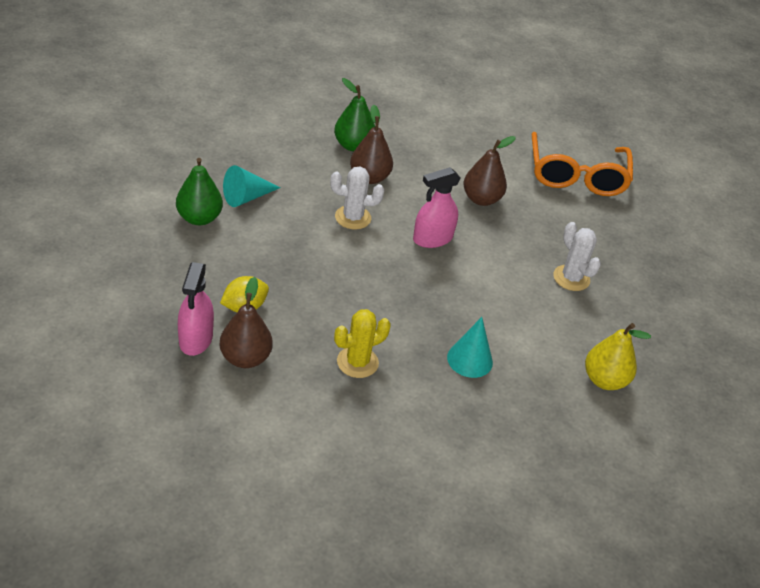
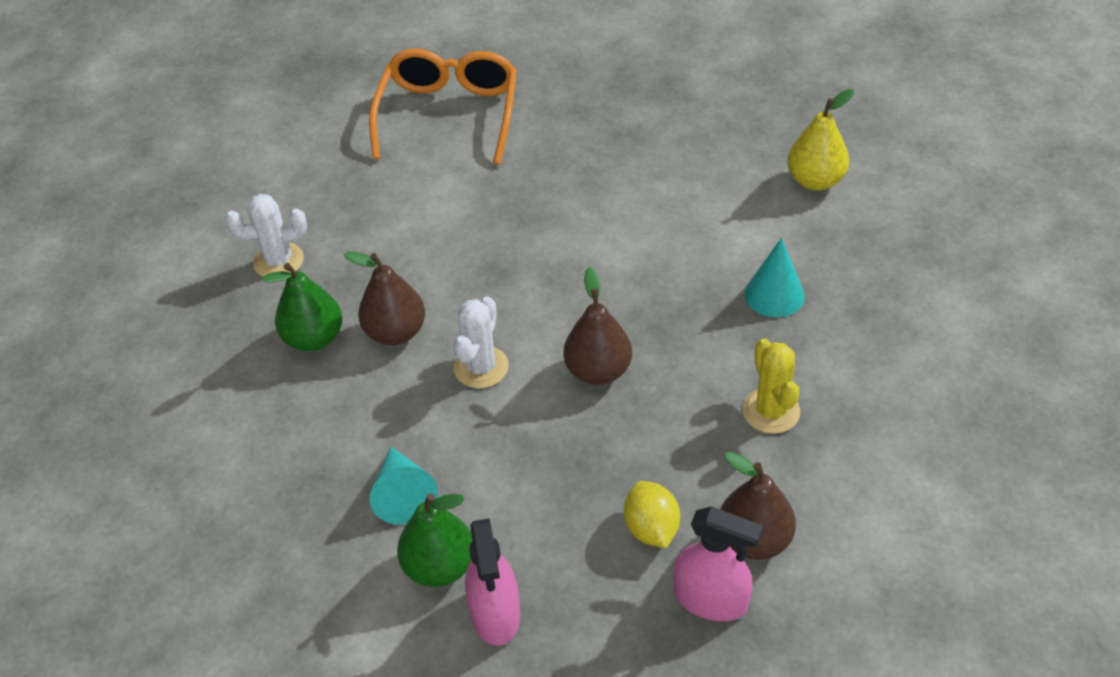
camera: 65 degrees left, 5 degrees up
(432, 239) = (544, 286): pink spray bottle -> pink spray bottle (495, 613)
(481, 199) = (473, 218): brown pear -> brown pear (598, 371)
(571, 278) = (642, 167): white cactus -> white cactus (278, 261)
(576, 176) = (449, 114): orange glasses -> orange glasses turned 105 degrees counterclockwise

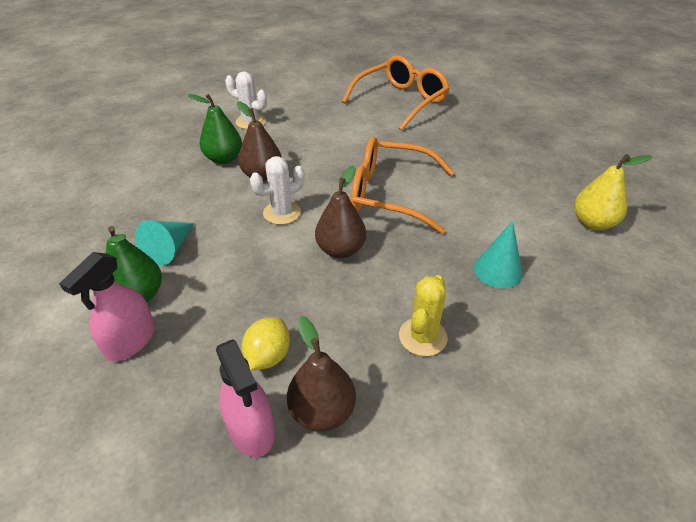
camera: 35 degrees right, 5 degrees down
(578, 267) = (389, 194): none -> orange glasses

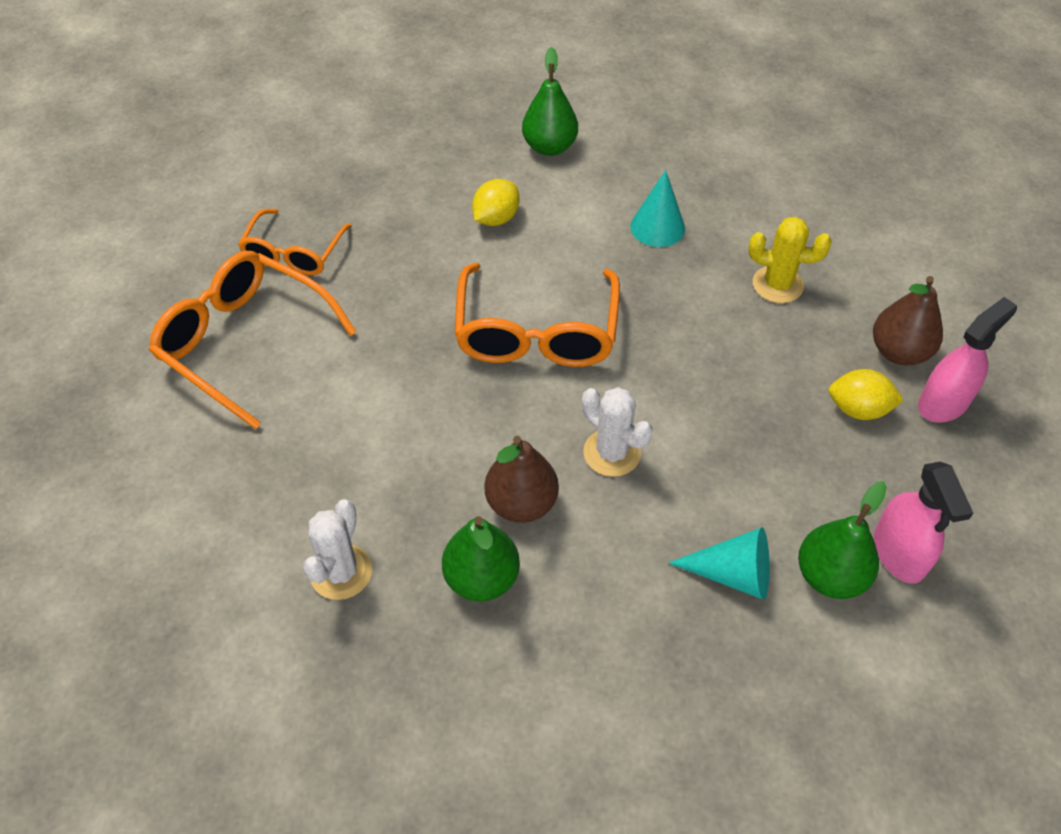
camera: 100 degrees left, 10 degrees up
(131, 341) = (899, 553): pink spray bottle -> pink spray bottle turned 60 degrees clockwise
(340, 250) = (669, 371): brown pear -> none
(467, 115) = (294, 253): none -> orange glasses
(502, 188) = (496, 218): none -> yellow lemon
(592, 223) = (549, 147): yellow pear -> green pear

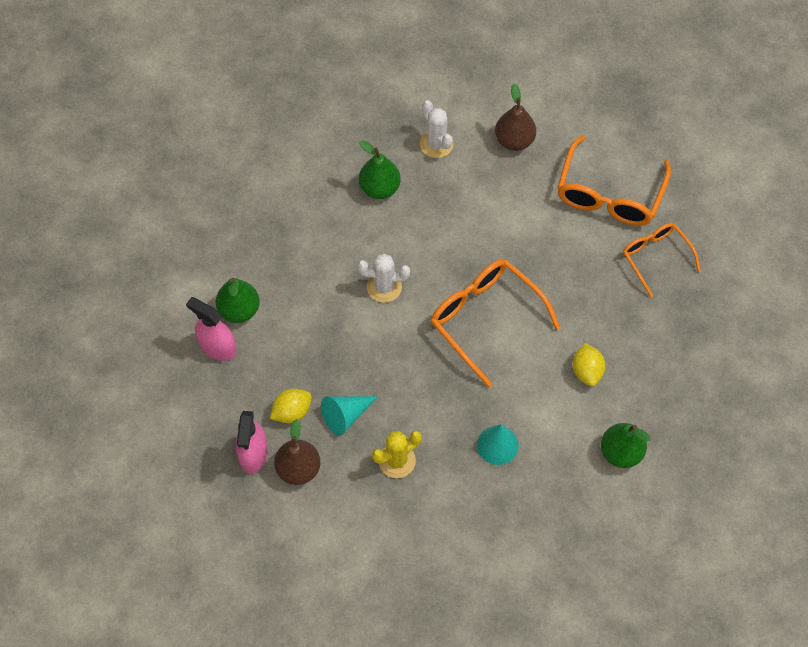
camera: 135 degrees right, 10 degrees up
(244, 342) = (609, 194): orange glasses -> orange glasses turned 120 degrees clockwise
(521, 503) = (398, 231): brown pear -> brown pear (514, 140)
(733, 574) = (280, 276): turquoise cone -> turquoise cone (345, 416)

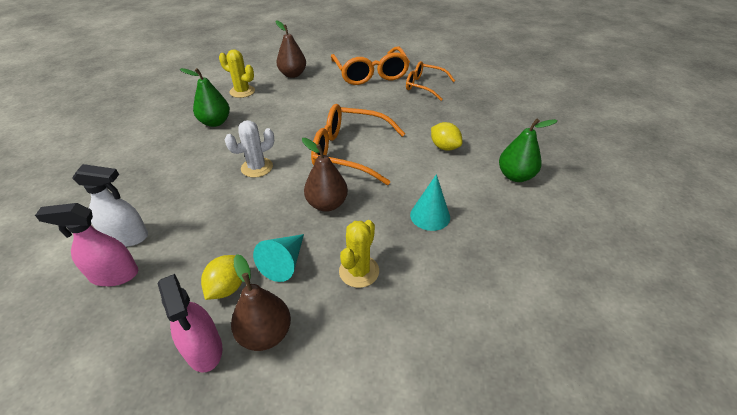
camera: 35 degrees left, 20 degrees down
(239, 310) = (127, 237): green pear -> white spray bottle
(418, 375) = (327, 204): none -> brown pear
(436, 144) = (242, 91): white cactus -> yellow cactus

